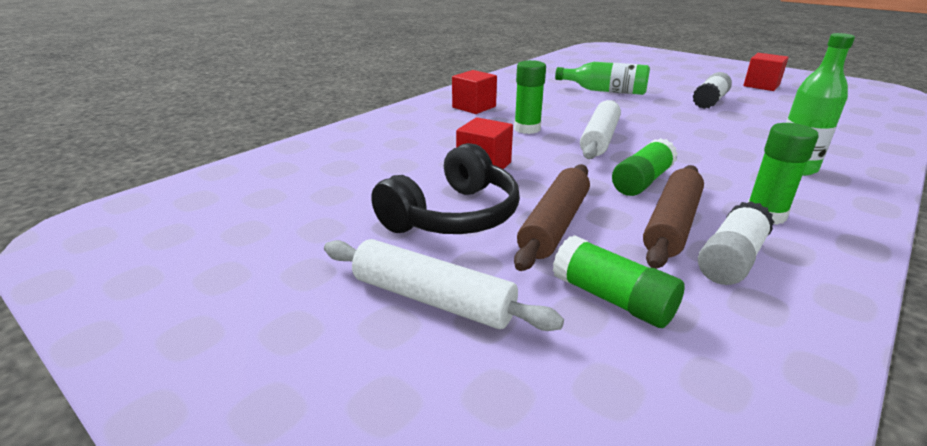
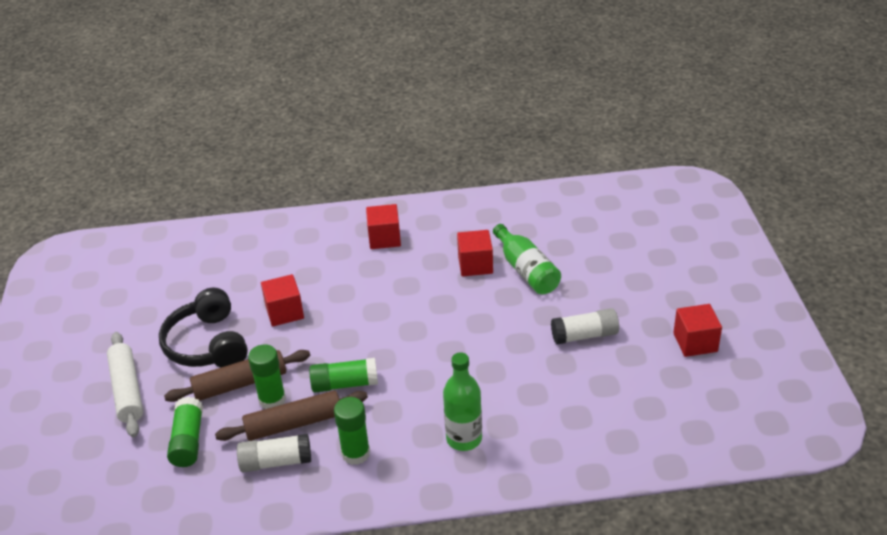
camera: 45 degrees right, 10 degrees up
(453, 215) = (207, 344): black headphones -> black headphones turned 75 degrees clockwise
(527, 129) = (374, 288): green glue stick -> green glue stick (272, 399)
(569, 98) = (475, 265): none -> red cube
(599, 139) = (400, 328): white rolling pin -> none

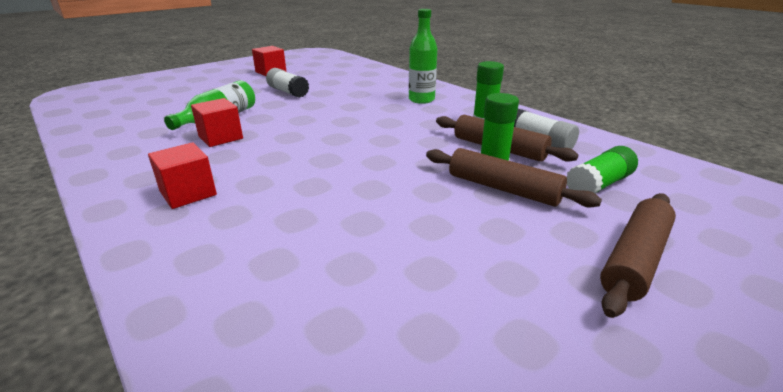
camera: 125 degrees left, 10 degrees down
(127, 390) = (635, 259): white rolling pin -> brown rolling pin
(207, 344) = (488, 236): black headphones -> none
(284, 312) = (377, 207): red cube -> none
(344, 384) = (431, 144): green glue stick -> none

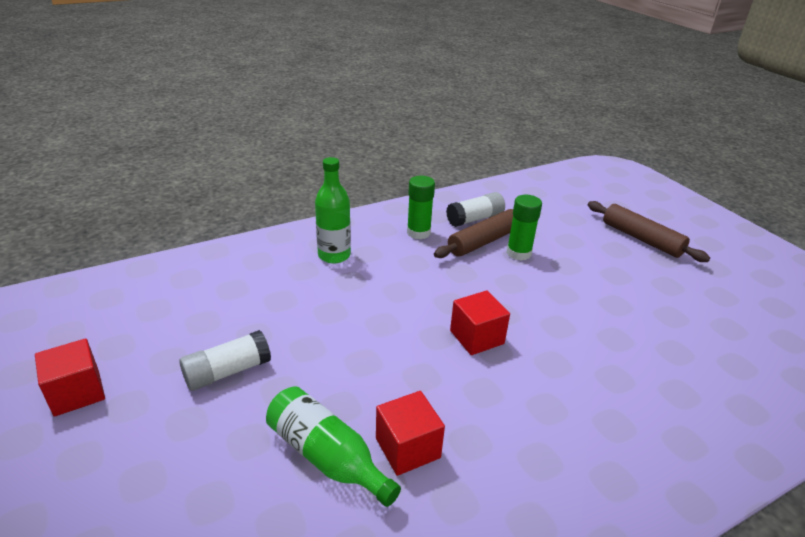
camera: 80 degrees left, 5 degrees up
(188, 193) = (571, 465): red cube -> red cube (476, 337)
(503, 189) = (558, 259): brown rolling pin -> none
(599, 185) = (552, 219): green glue stick -> none

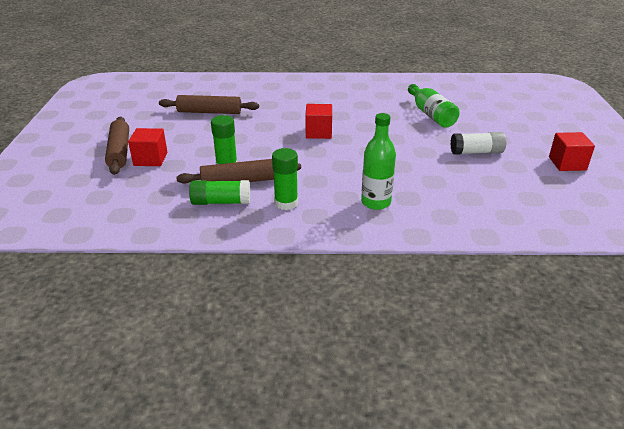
camera: 150 degrees left, 0 degrees up
(407, 448) = (392, 109): red cube -> red cube (150, 159)
(475, 219) = (221, 202): white glue stick -> green glue stick
(661, 328) = (209, 112): none -> brown rolling pin

